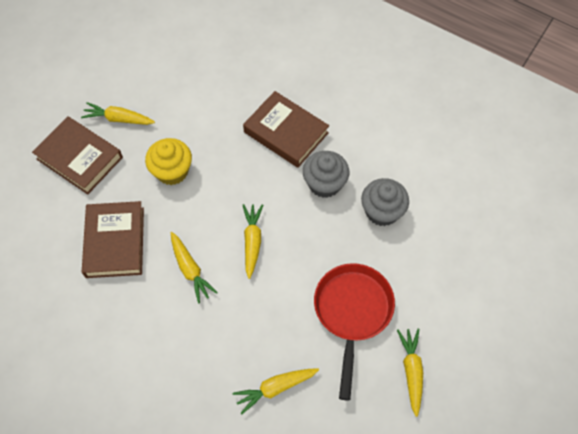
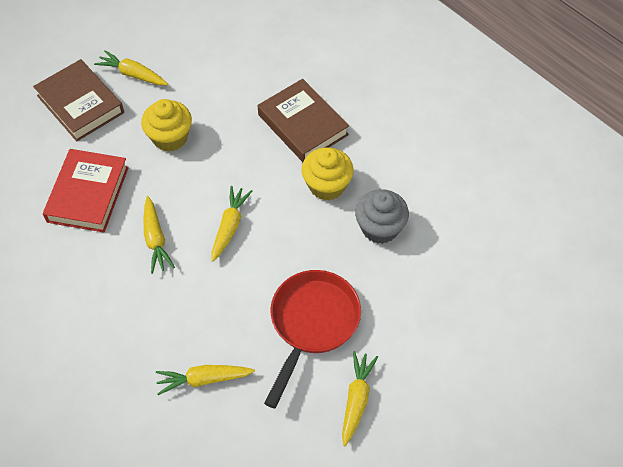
camera: 15 degrees right, 5 degrees down
(115, 242) = (88, 194): brown book -> red book
(324, 183) = (327, 185): grey cupcake -> yellow cupcake

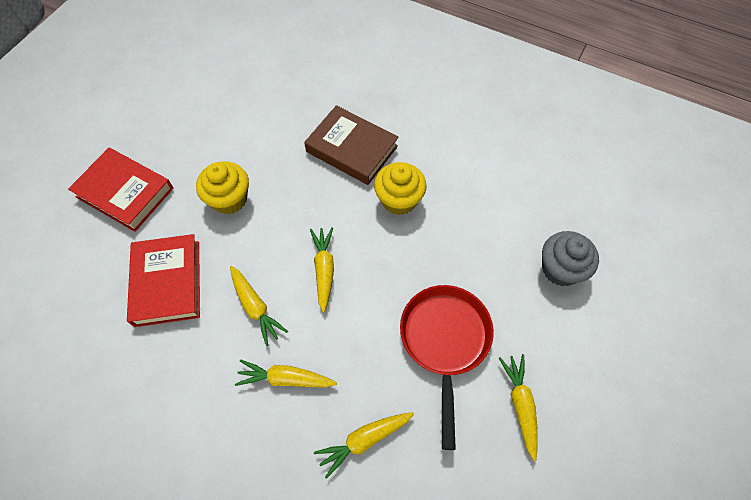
camera: 20 degrees left, 5 degrees up
(80, 104) = (125, 192): brown book -> red book
(133, 74) = (168, 148): yellow carrot -> yellow carrot (286, 378)
(380, 228) = (465, 225): grey cupcake -> grey cupcake (560, 269)

